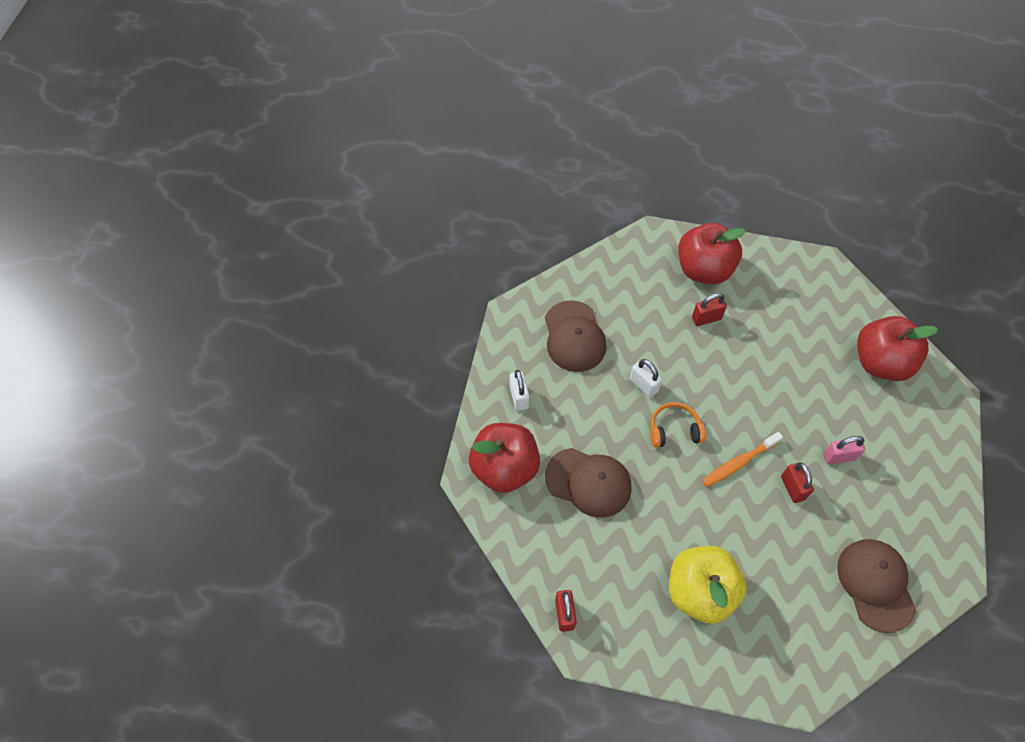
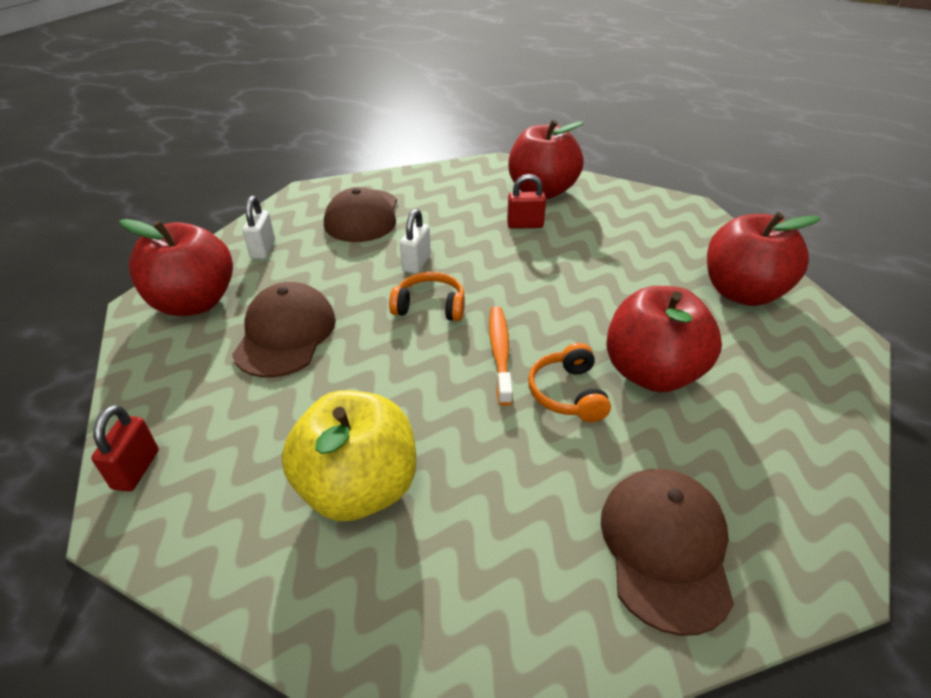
camera: 15 degrees right, 20 degrees down
(588, 482) = (285, 334): brown cap -> brown cap turned 120 degrees counterclockwise
(643, 385) = (416, 263): white padlock -> white padlock turned 45 degrees clockwise
(738, 463) = (500, 352): orange toothbrush -> orange toothbrush turned 105 degrees clockwise
(792, 488) = (567, 393): red padlock -> orange headphones
(839, 457) = (652, 373): pink padlock -> red apple

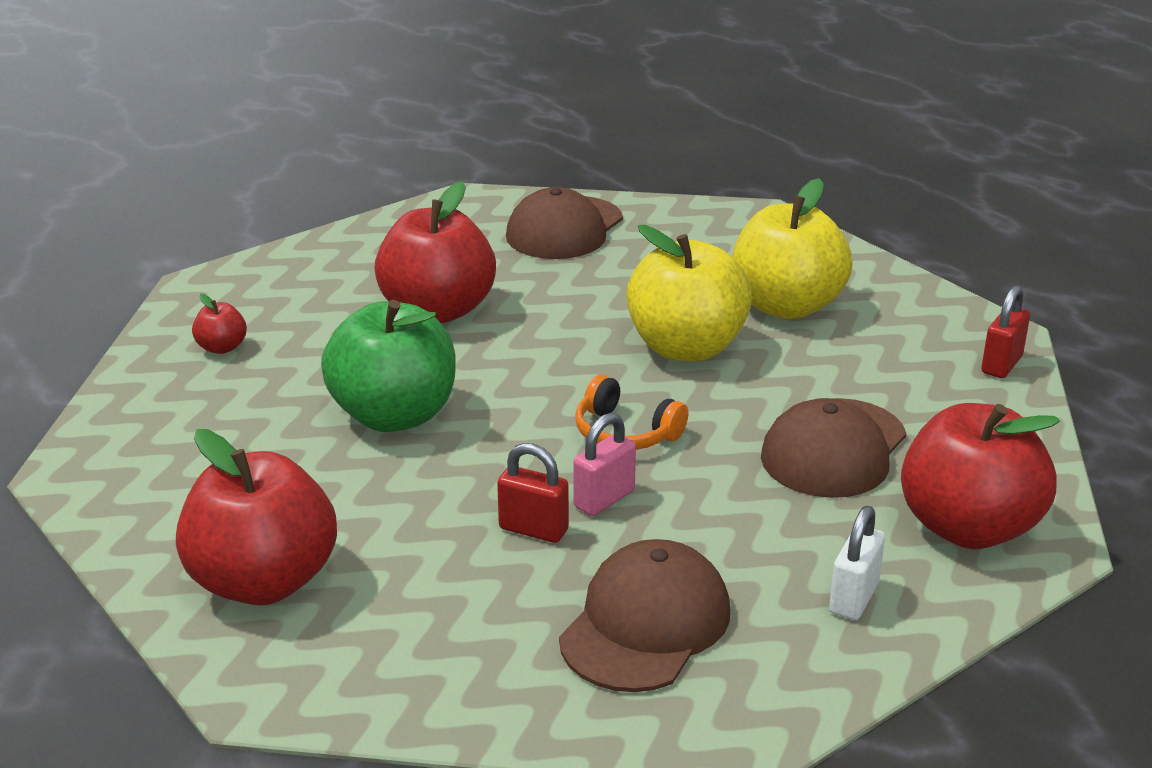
camera: 155 degrees left, 10 degrees down
(416, 263) = (604, 499): white padlock -> pink padlock
(428, 397) = (686, 348): none -> yellow apple
(500, 352) = (578, 364): orange toothbrush -> none
(525, 225) = (374, 518): red padlock -> red padlock (533, 529)
(567, 393) = (541, 317): orange headphones -> none
(578, 278) = (394, 415): none -> green apple
(742, 292) = (222, 347): red apple -> red apple, size x0.43

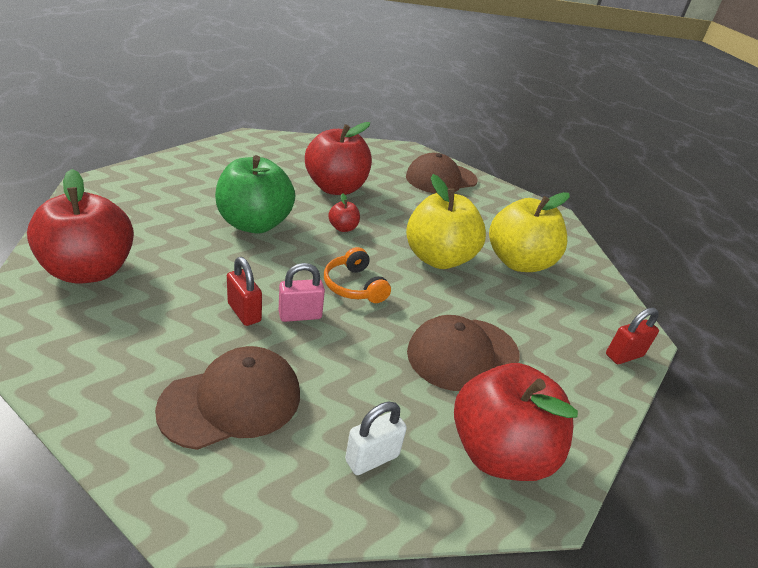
camera: 25 degrees right, 5 degrees up
(222, 347) = (223, 163): red apple -> red apple (343, 228)

